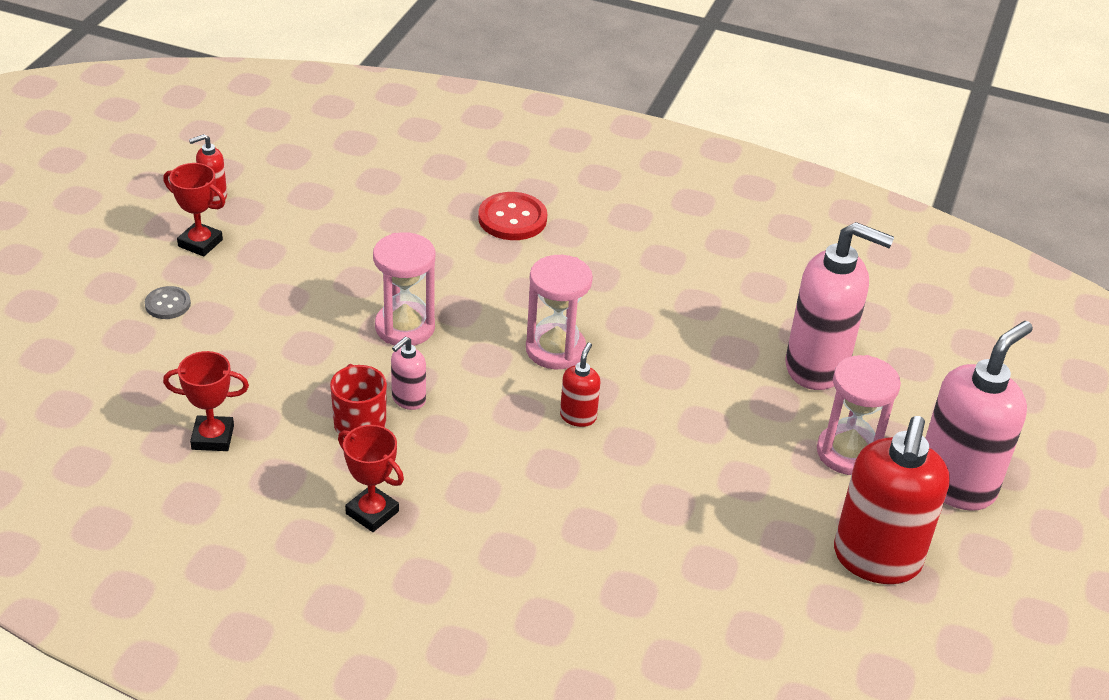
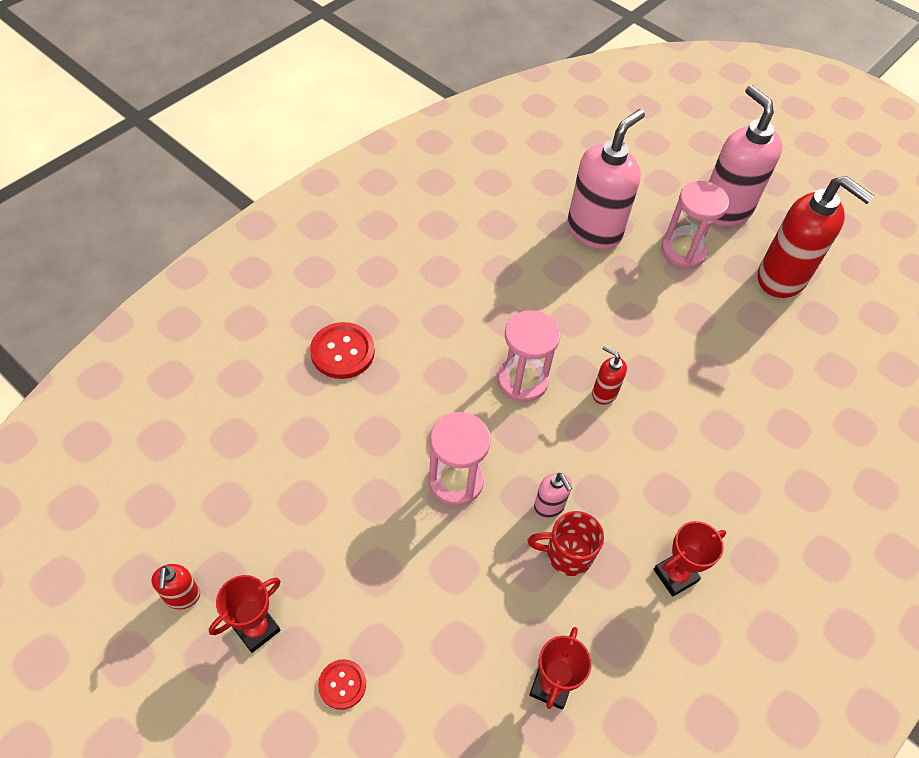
camera: 70 degrees left, 15 degrees up
(168, 304) = (342, 684): grey button -> red button

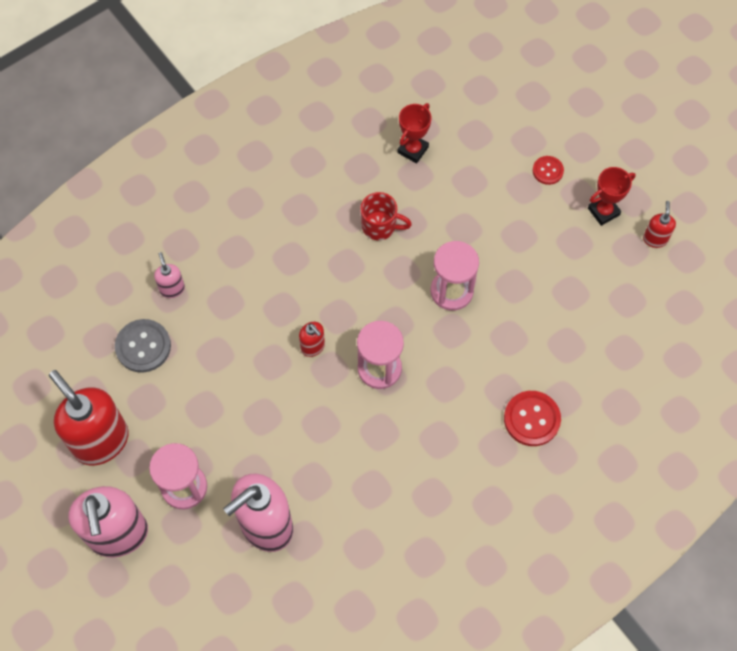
camera: 165 degrees left, 10 degrees up
(549, 507) = (384, 261): pink soap dispenser -> pink soap dispenser (172, 289)
(675, 575) = (307, 201): red trophy -> none
(788, 368) = (143, 346): none -> grey button

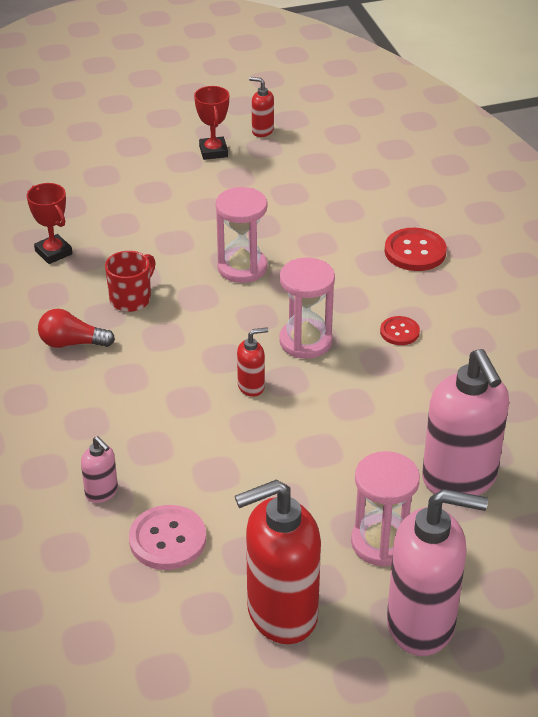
camera: 70 degrees left, 25 degrees down
(143, 346) = (167, 539): grey button -> pink button
(172, 289) = (102, 492): pink soap dispenser -> pink soap dispenser turned 135 degrees counterclockwise
(314, 207) = (72, 343): none -> red light bulb
(547, 171) = (144, 172): red button -> red button (399, 332)

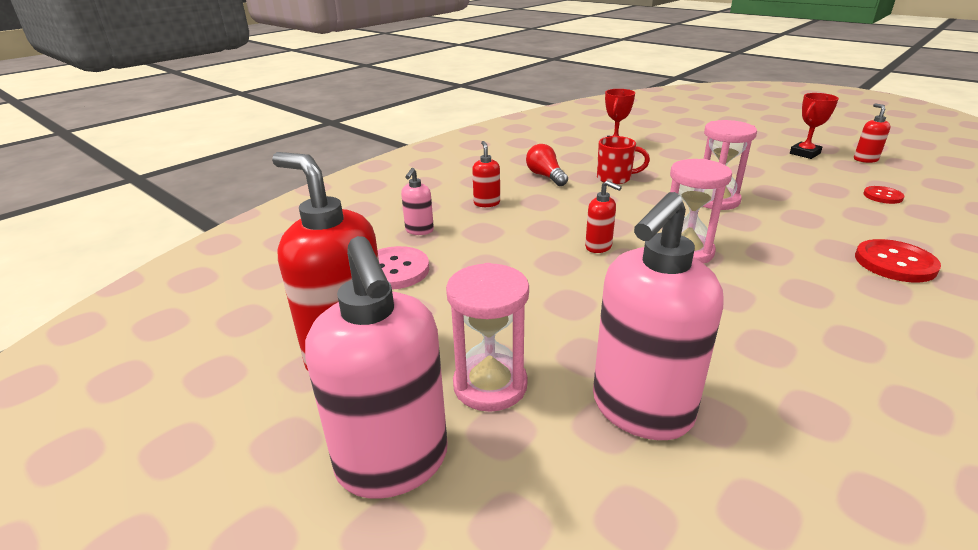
camera: 60 degrees right, 10 degrees down
(90, 417) = (487, 203): none -> red soap dispenser
(399, 332) = (780, 292): red button -> red button (882, 196)

